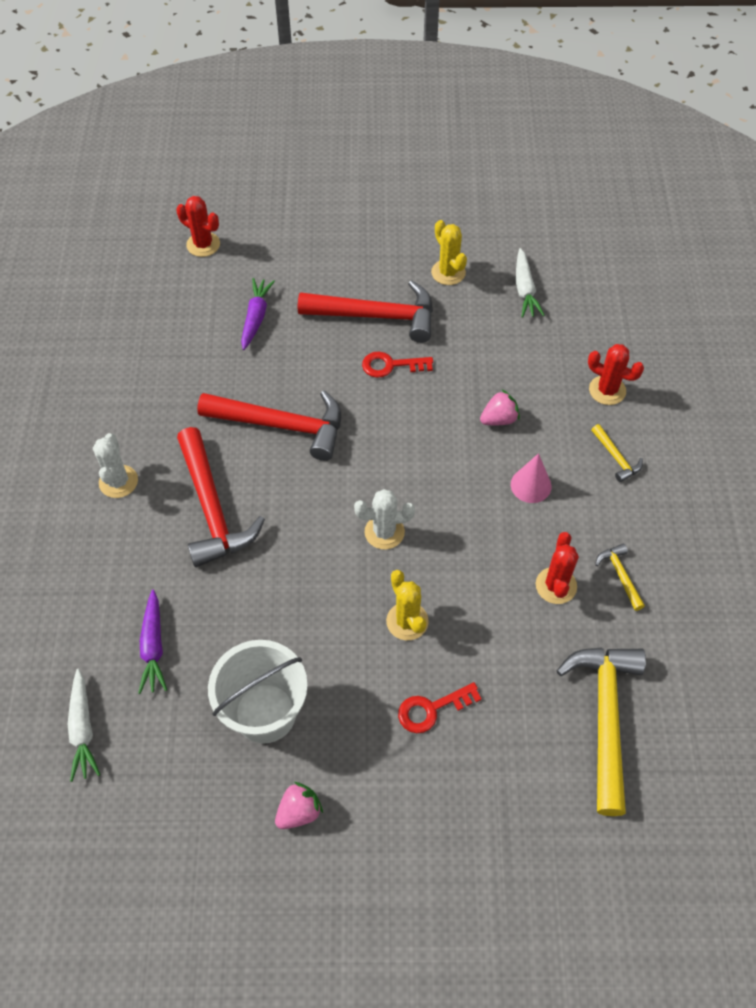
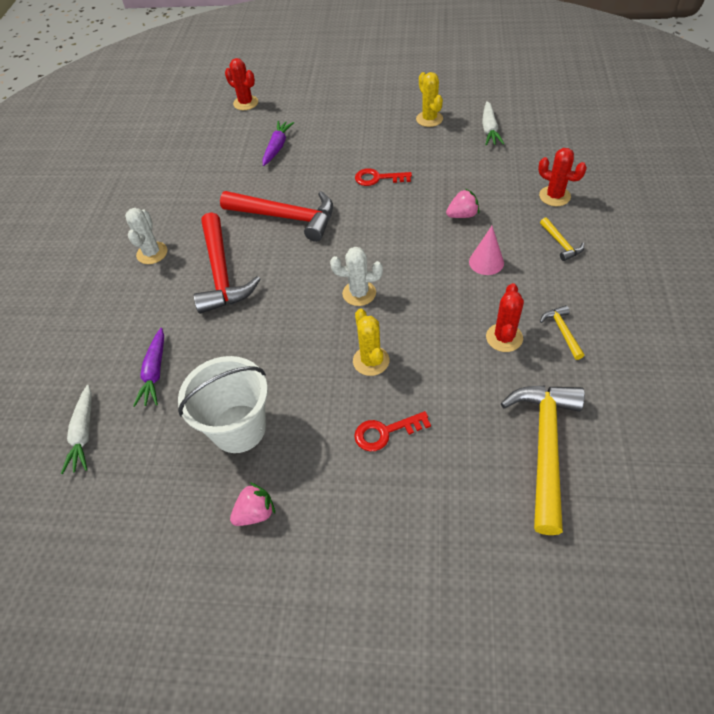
camera: 10 degrees right, 5 degrees down
(377, 316) = (370, 146): red hammer -> none

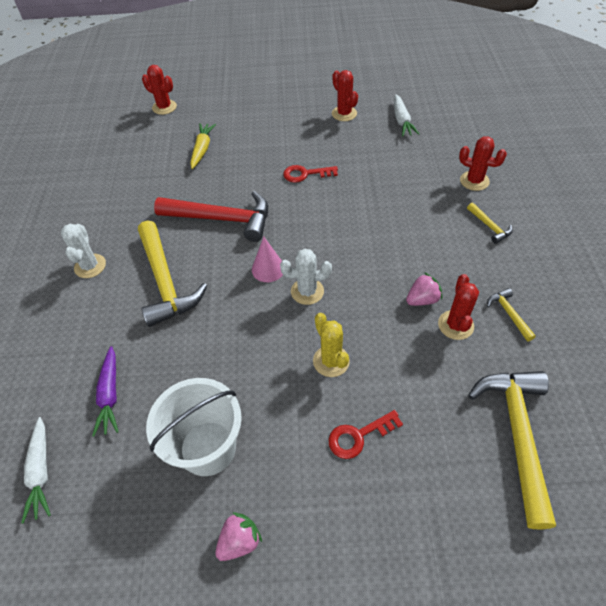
camera: 10 degrees left, 0 degrees up
(222, 273) = (165, 282): red hammer -> yellow hammer
(277, 147) = (202, 149): purple carrot -> yellow carrot
(429, 119) = (344, 114): yellow cactus -> red cactus
(462, 215) = (392, 205): pink strawberry -> pink strawberry (422, 299)
(486, 262) = (424, 250): pink cone -> pink cone (268, 269)

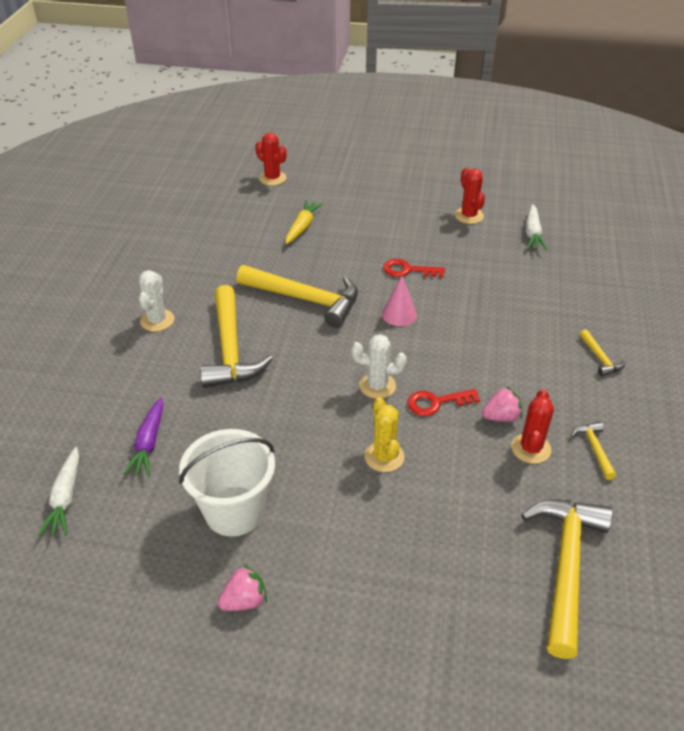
camera: 10 degrees right, 10 degrees down
(222, 219) = (306, 299): red hammer -> yellow hammer
(268, 269) = (341, 356): pink cone -> pink cone (399, 314)
(358, 436) = (393, 532): red key -> red key (436, 402)
(474, 181) = (597, 309): red cactus -> none

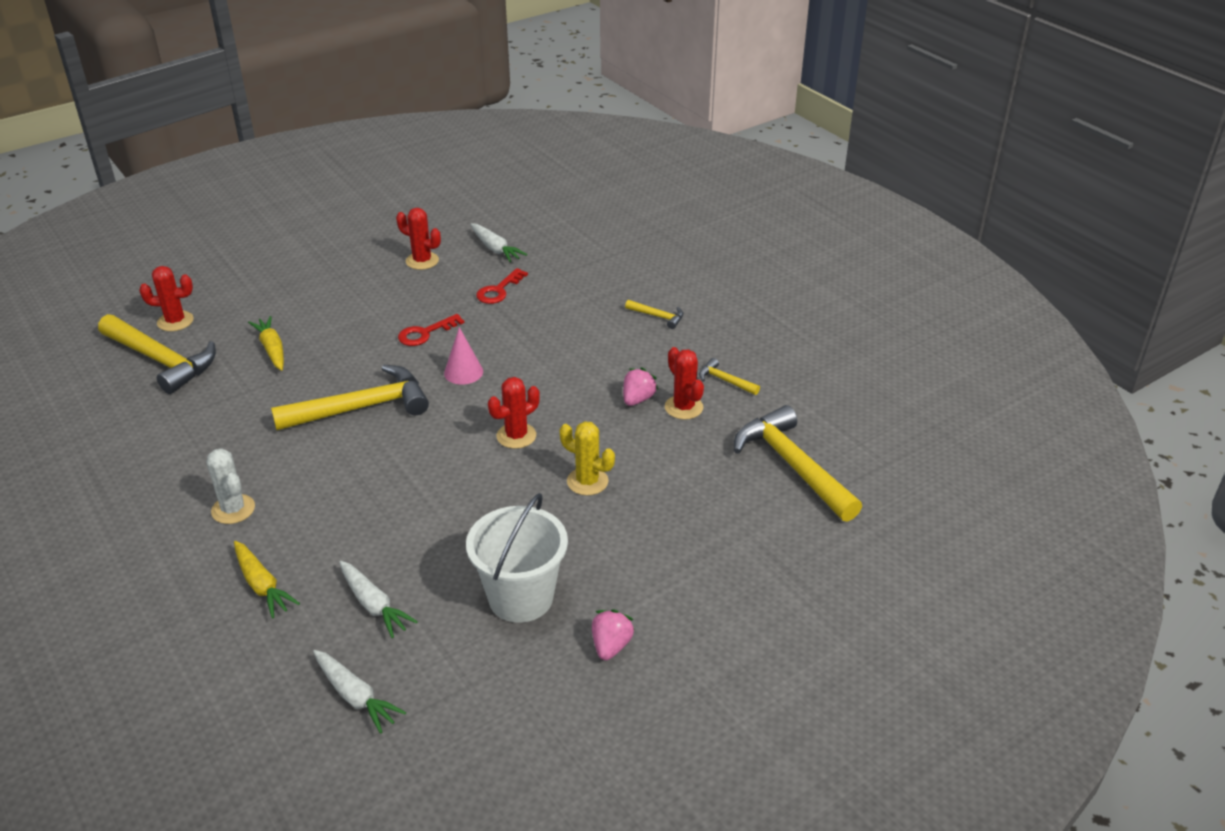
camera: 45 degrees left, 5 degrees down
(112, 382) = (262, 585): none -> yellow carrot
(149, 443) = (373, 605): purple carrot -> white carrot
(230, 349) = (345, 487): yellow hammer -> yellow hammer (161, 360)
(377, 386) = (516, 436): white cactus -> red cactus
(436, 402) = (578, 419): red key -> red key (498, 290)

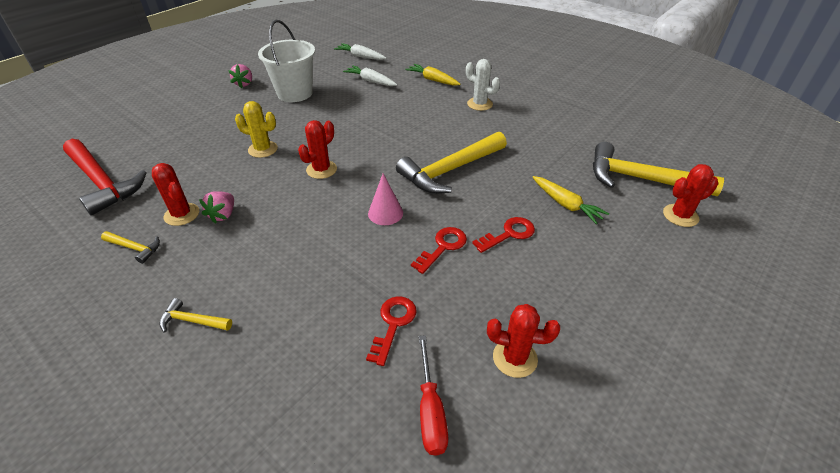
camera: 165 degrees right, 5 degrees up
(355, 333) = (509, 234): none -> red key
(495, 249) = (430, 410): white carrot -> red screwdriver
(792, 465) = (103, 182): yellow hammer -> red hammer

